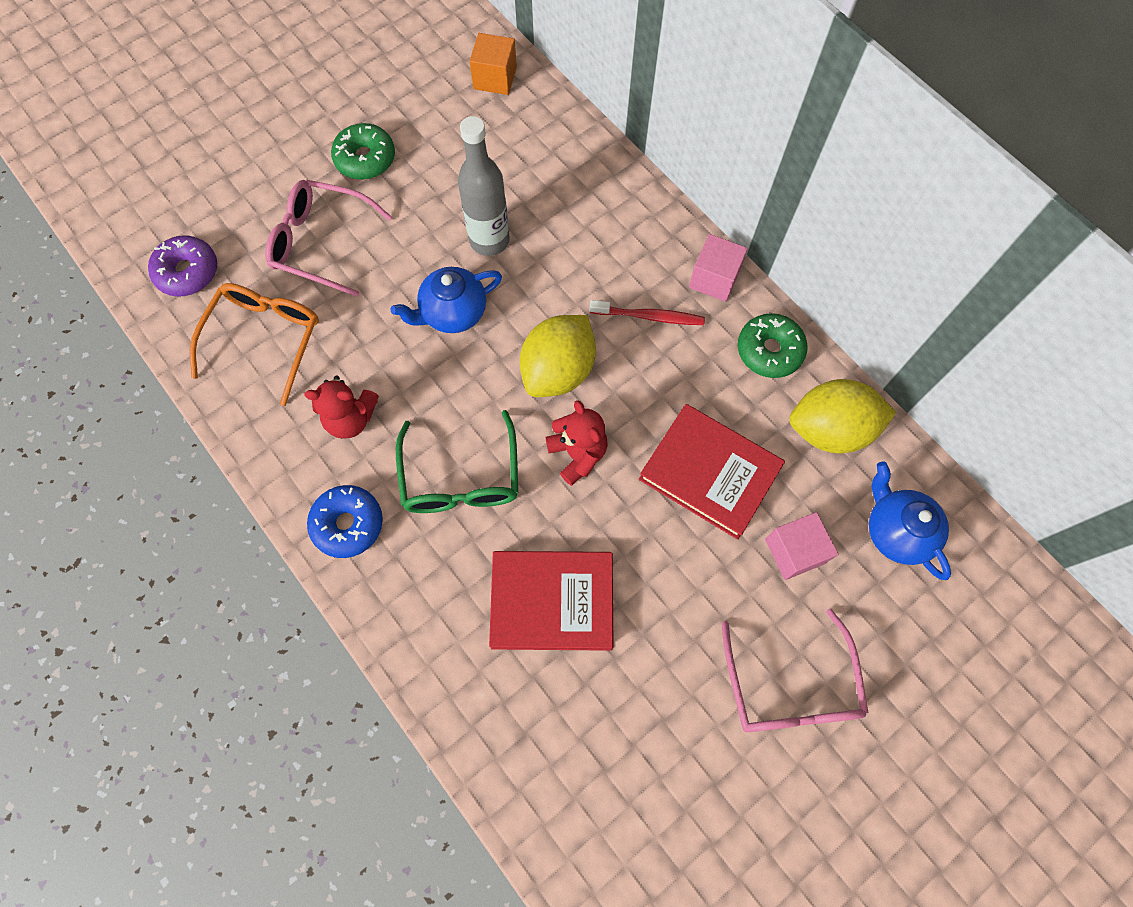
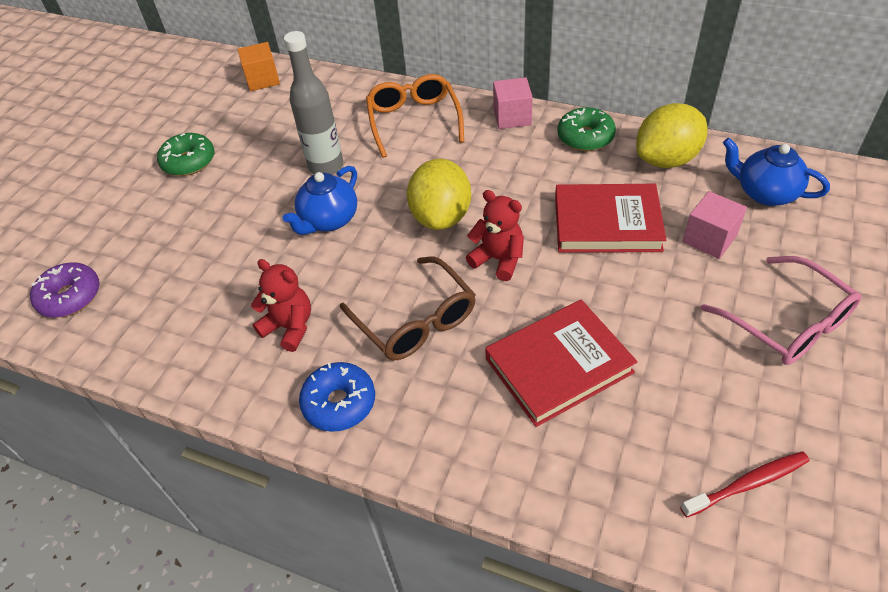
camera: 25 degrees left, 20 degrees down
(264, 339) = (173, 310): orange glasses -> orange glasses (414, 121)
(321, 243) = (184, 226): pink glasses -> none
(351, 419) = (289, 327): red teddy bear -> red teddy bear turned 120 degrees counterclockwise
(461, 477) = (415, 320): green glasses -> brown glasses
(649, 317) = (484, 156): red toothbrush -> red toothbrush (747, 484)

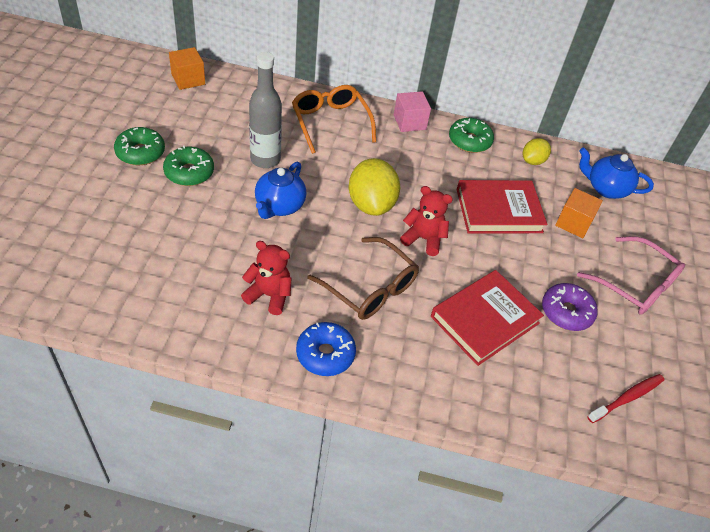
camera: 20 degrees left, 0 degrees up
(70, 297) = (64, 273): purple donut -> purple donut (566, 312)
(236, 183) = (189, 172): none -> green donut
(666, 159) = (533, 161): yellow lemon -> yellow lemon, size x0.56
(709, 239) = (573, 223): pink cube -> orange cube

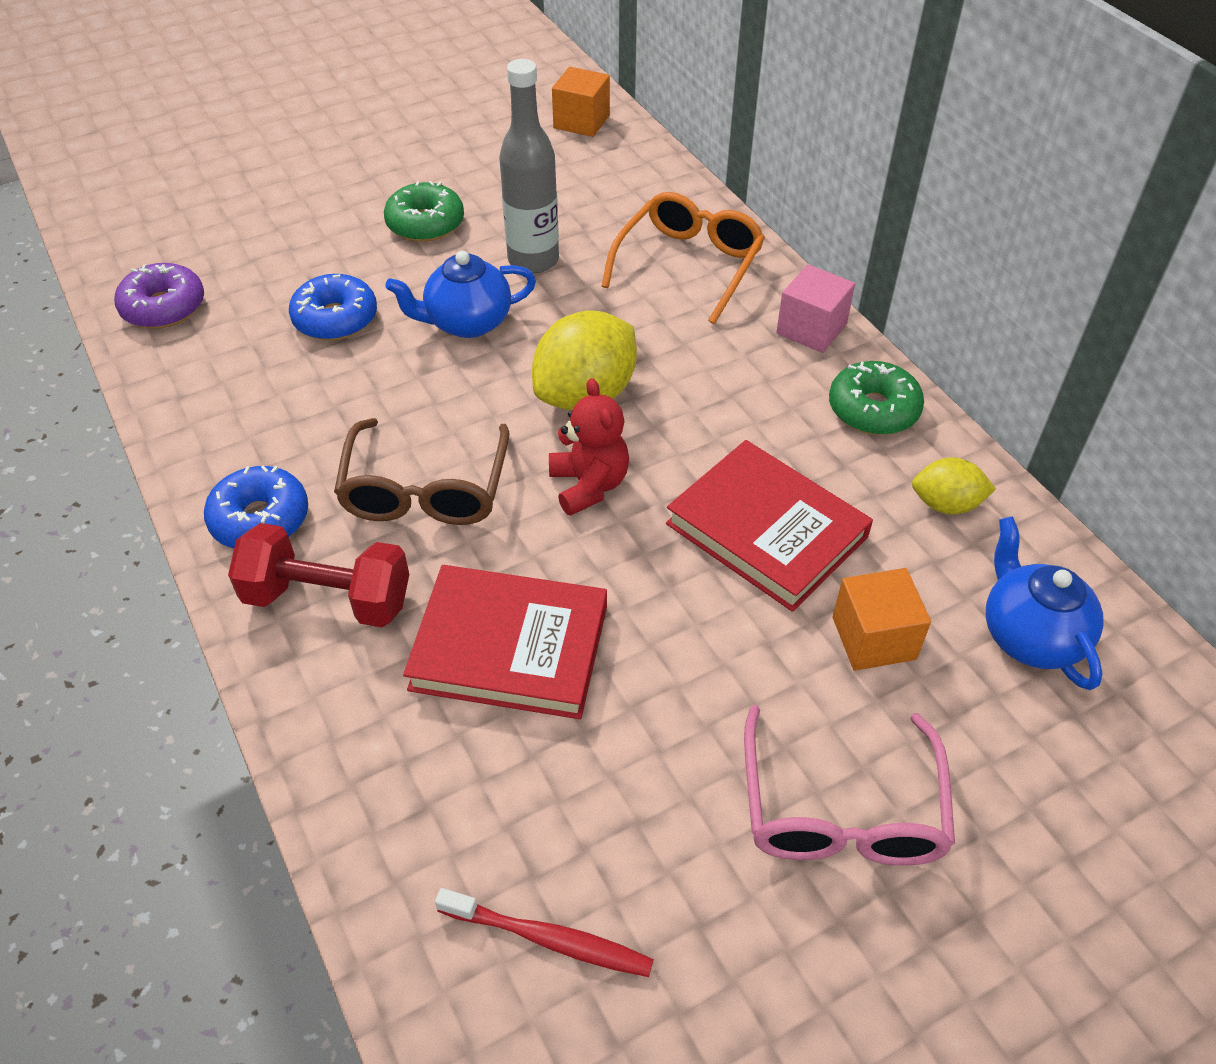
camera: 55 degrees right, 0 degrees up
(140, 152) = (407, 173): green donut -> none
(217, 245) = (335, 319): none -> blue donut
(269, 295) = (304, 410): red teddy bear -> none
(400, 360) = (328, 598): none -> red dumbbell
(566, 312) = (649, 742): purple donut -> purple donut (164, 307)

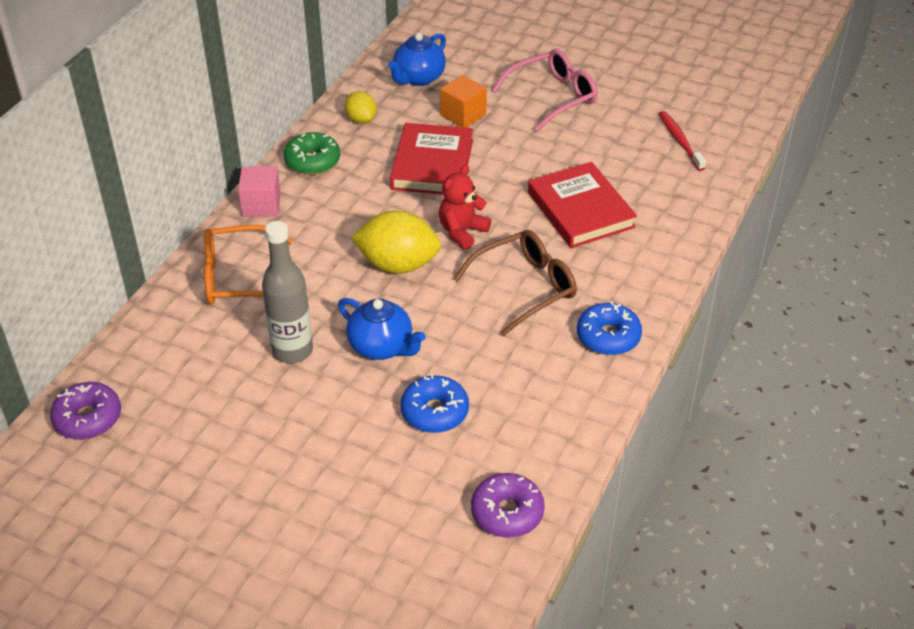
camera: 125 degrees left, 5 degrees down
(328, 598) = (622, 281): red dumbbell -> none
(425, 224) = (296, 430): green donut -> none
(581, 121) = (88, 418): orange cube -> purple donut

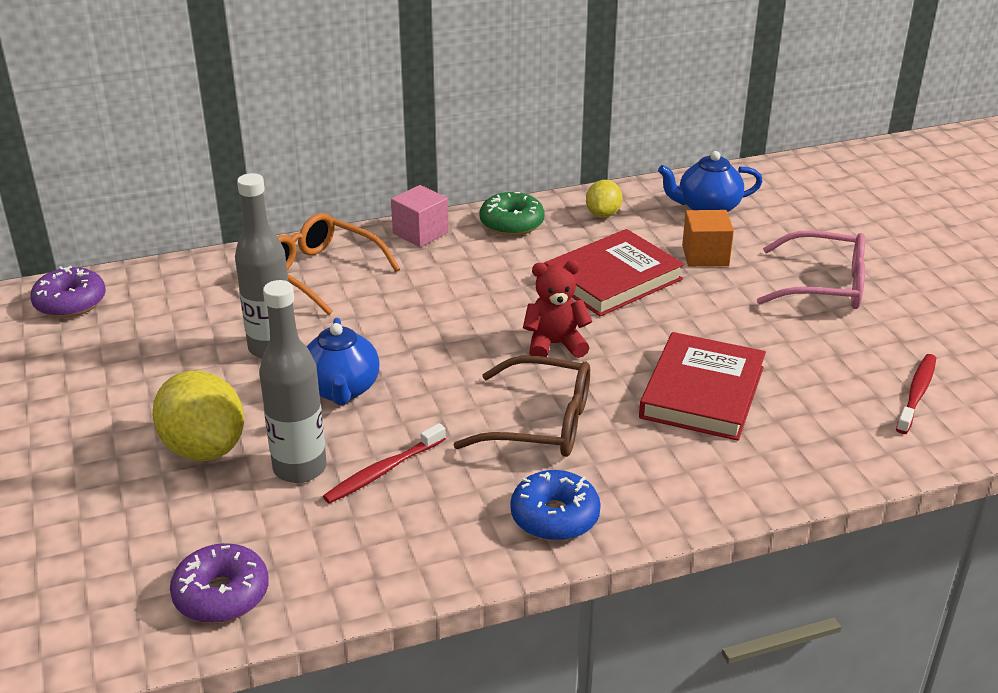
camera: 45 degrees right, 10 degrees down
(398, 264) = (457, 337): yellow lemon -> yellow lemon (204, 448)
(435, 412) = (300, 468): blue donut -> grey bottle
(483, 378) = (383, 471): none -> red toothbrush

